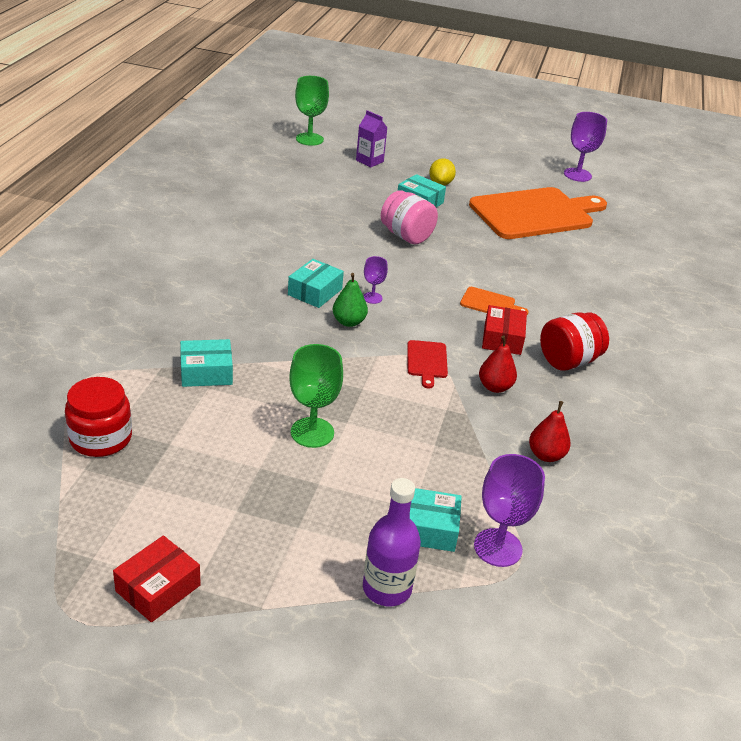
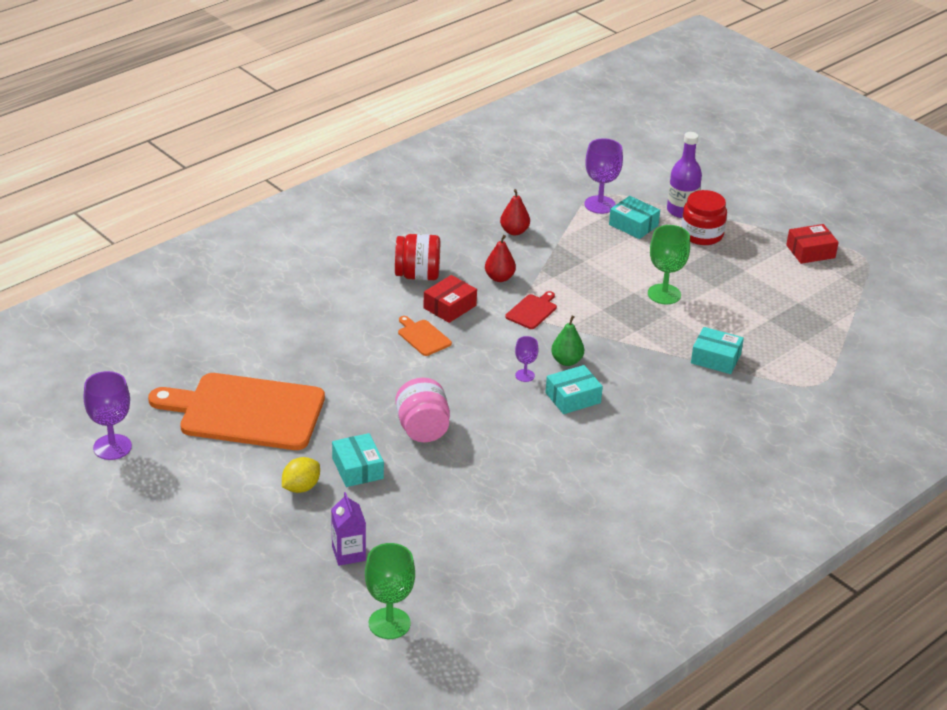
camera: 145 degrees left, 0 degrees up
(101, 438) = (816, 338): red jar -> red jar (702, 234)

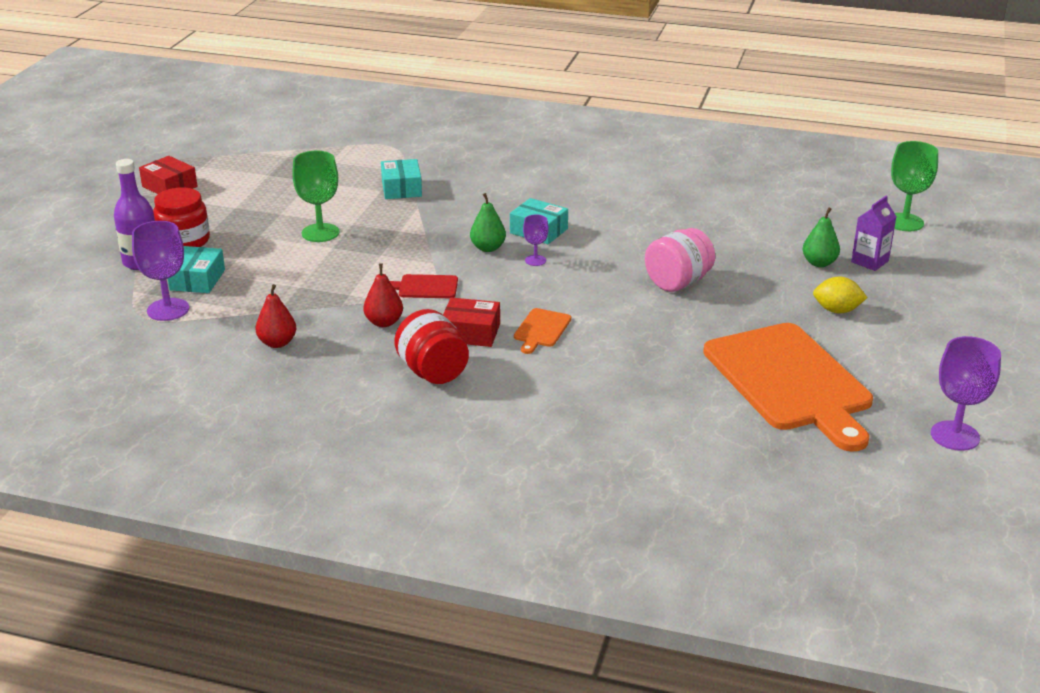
camera: 120 degrees left, 5 degrees down
(358, 468) = (773, 293): turquoise box -> none
(375, 522) = (819, 263): none -> green pear

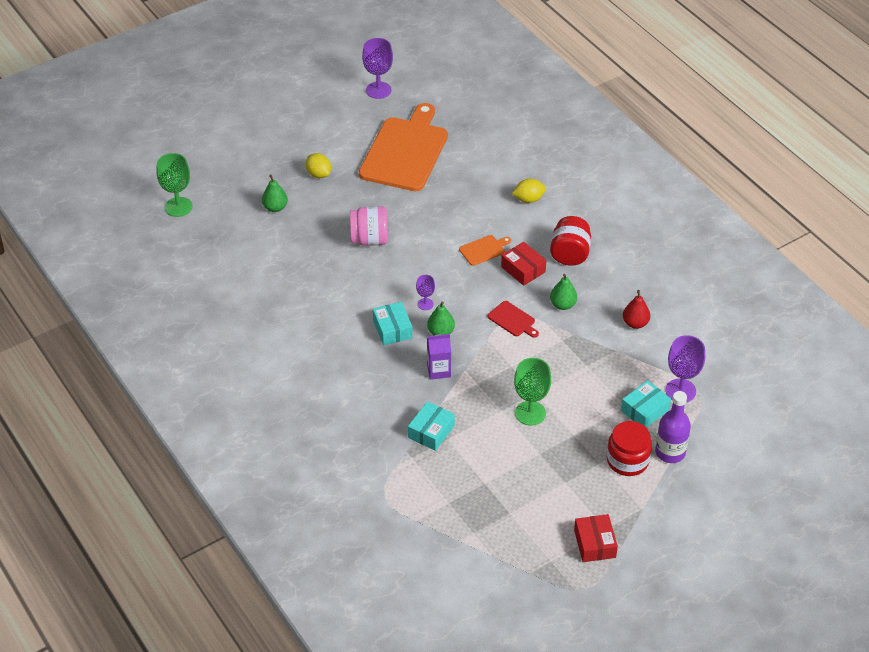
camera: 140 degrees left, 15 degrees up
(384, 322) = (563, 305): red pear -> green pear
(560, 405) = (528, 199): none -> yellow lemon
(869, 261) = (247, 193): purple carton -> purple carton (438, 370)

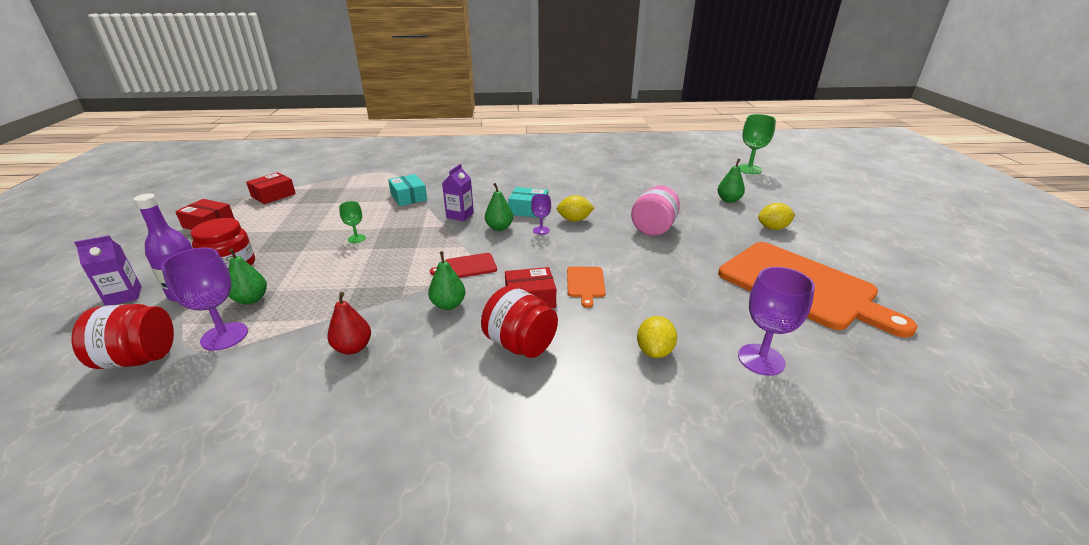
camera: 120 degrees right, 15 degrees down
(378, 90) = (955, 305): purple goblet -> purple goblet (761, 359)
(390, 291) = (574, 220): none -> yellow lemon
(510, 549) = (273, 195): none -> red box
(530, 413) = (356, 239): green goblet -> green goblet, size x0.55
(644, 410) = (251, 299): turquoise box -> green pear
(704, 487) = (124, 296): none -> purple carton
(727, 413) = (139, 358): none -> red jar

